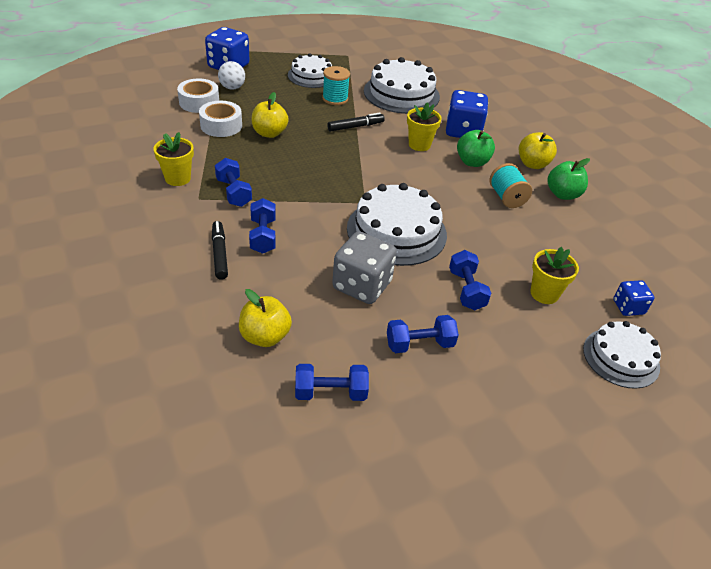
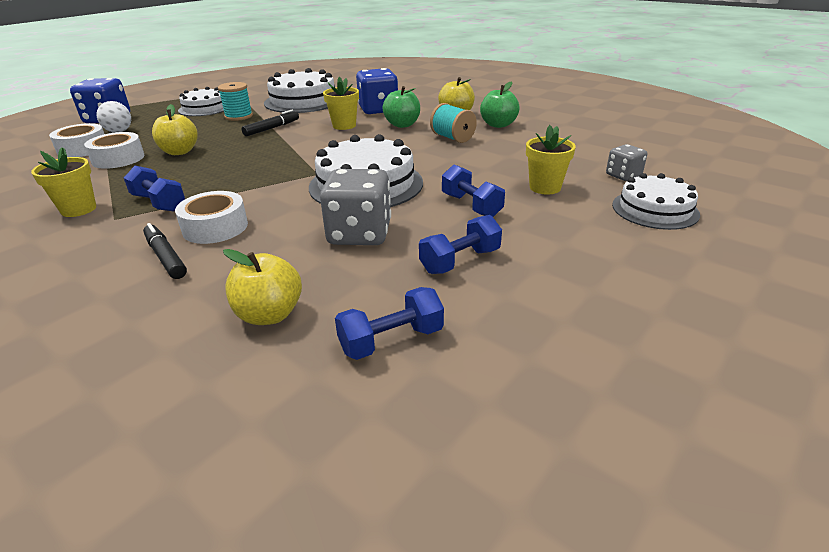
camera: 20 degrees left, 10 degrees down
(263, 236) = (215, 227): blue dumbbell -> white tape
(628, 307) = (623, 175): blue dice -> grey dice

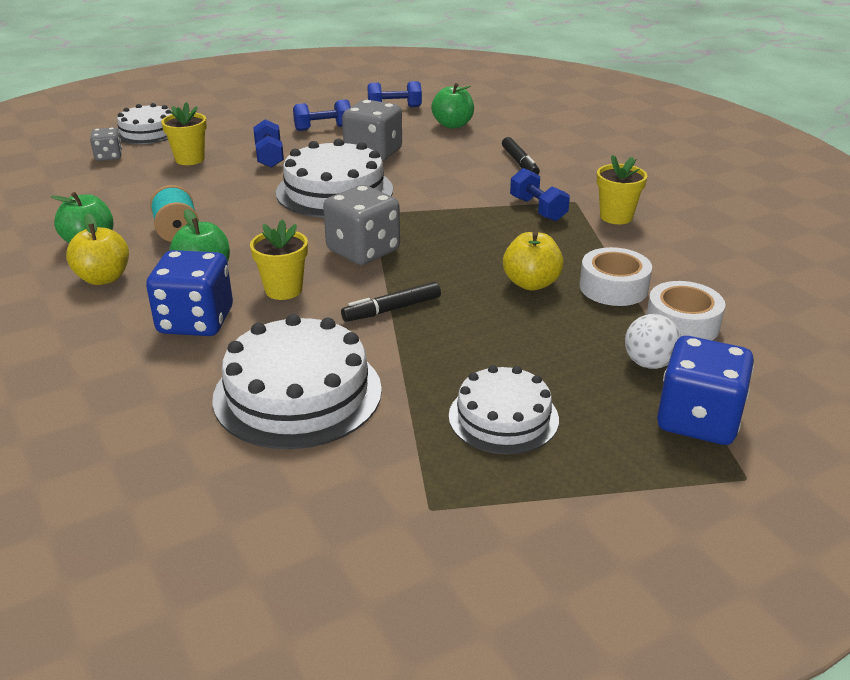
camera: 160 degrees left, 0 degrees up
(215, 227) = (483, 177): white tape -> none
(238, 116) = (438, 362): turquoise spool -> none
(269, 314) = (452, 125): yellow apple -> green apple
(308, 149) = (363, 251): none -> grey dice

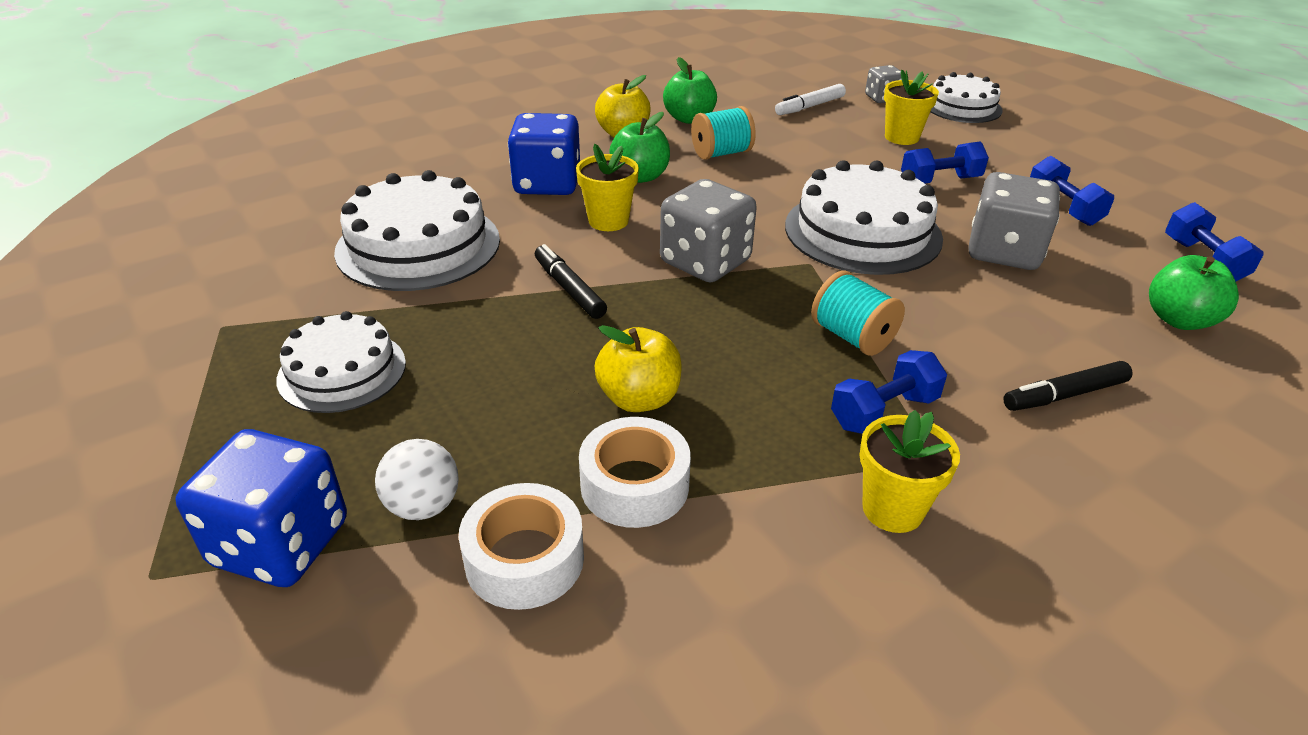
camera: 85 degrees right, 5 degrees up
(104, 186) = (810, 107): none -> white marker
(464, 209) = (852, 337): none -> turquoise spool

